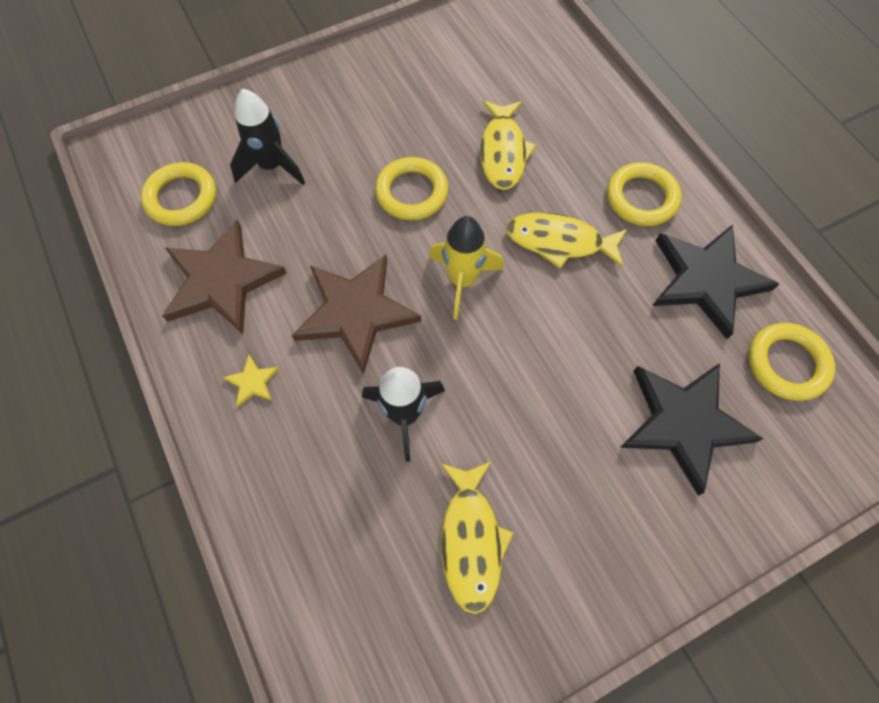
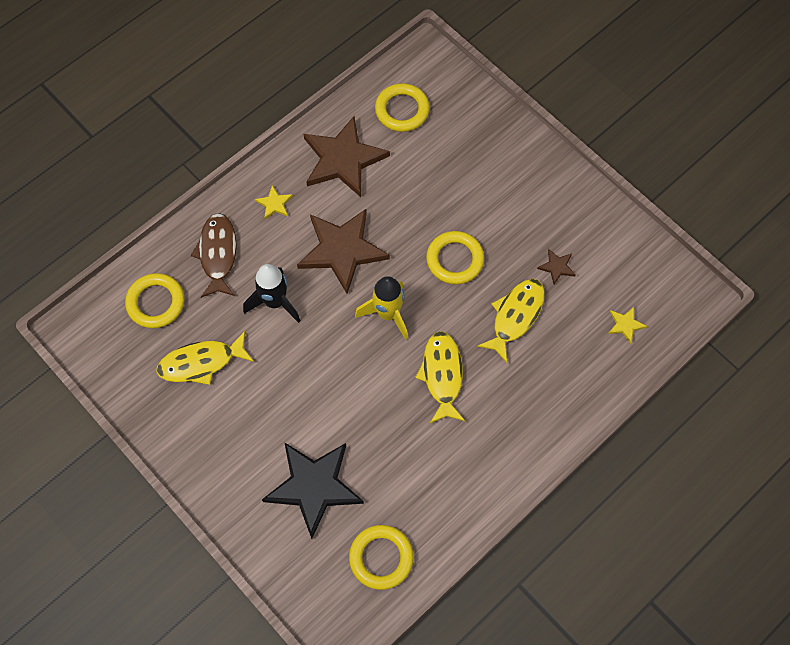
camera: 75 degrees right, 0 degrees up
(272, 166) = (448, 158): black rocket -> none
(303, 479) = (218, 254): none -> brown fish
(453, 100) = (557, 267): none -> brown star
(503, 152) = (515, 316): yellow fish -> yellow fish turned 135 degrees clockwise
(539, 60) = (625, 325): none -> yellow star
(641, 198) = (503, 431): yellow ring -> yellow ring (156, 303)
(706, 280) = (439, 490): black star -> none

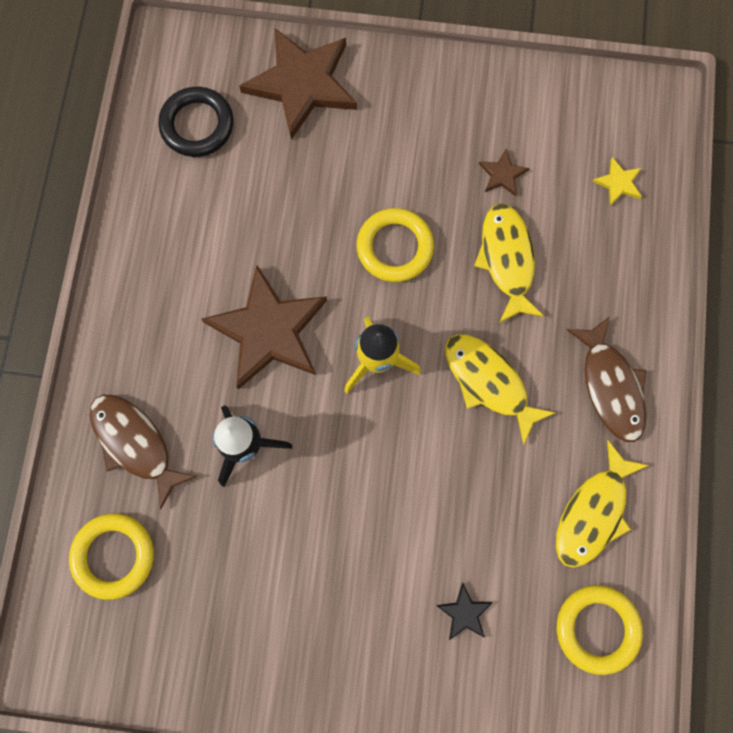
camera: 40 degrees left, 10 degrees up
(201, 362) = (225, 580): yellow fish -> yellow fish (593, 512)
(274, 204) = (149, 336): yellow star -> none
(314, 486) = (464, 613): black star -> black star, size x0.42
(343, 159) = (181, 228): brown star -> brown star (302, 84)
(402, 110) = (197, 125): yellow ring -> black ring
(513, 434) = (610, 386): none -> brown fish

